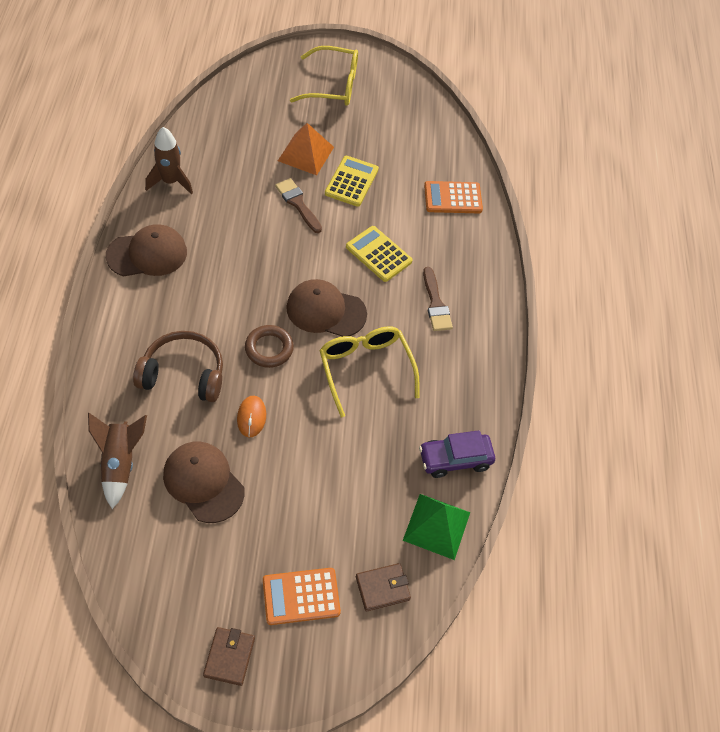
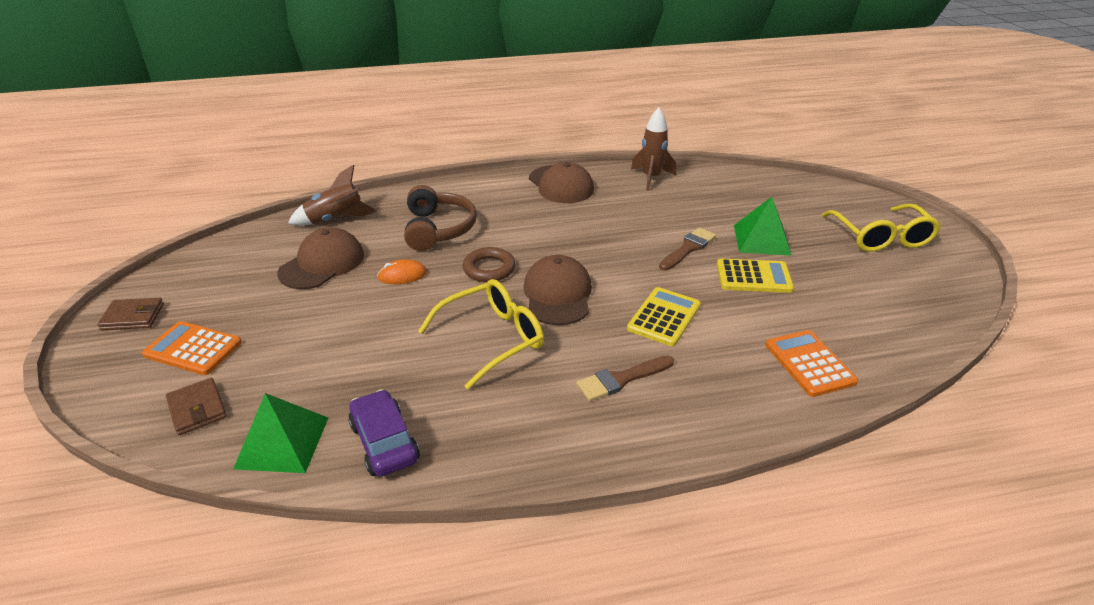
camera: 80 degrees right, 20 degrees down
(301, 596) = (193, 349): orange calculator -> orange calculator turned 45 degrees counterclockwise
(306, 153) = (762, 240): orange pyramid -> green pyramid

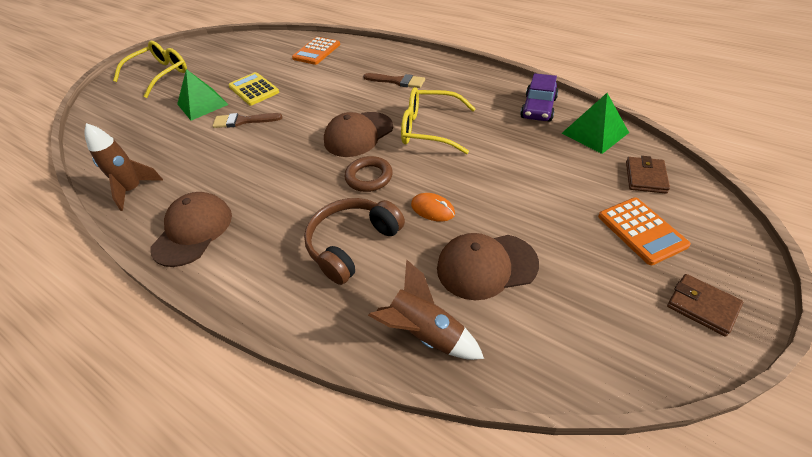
camera: 130 degrees left, 10 degrees up
(664, 317) = (331, 94): yellow calculator -> none

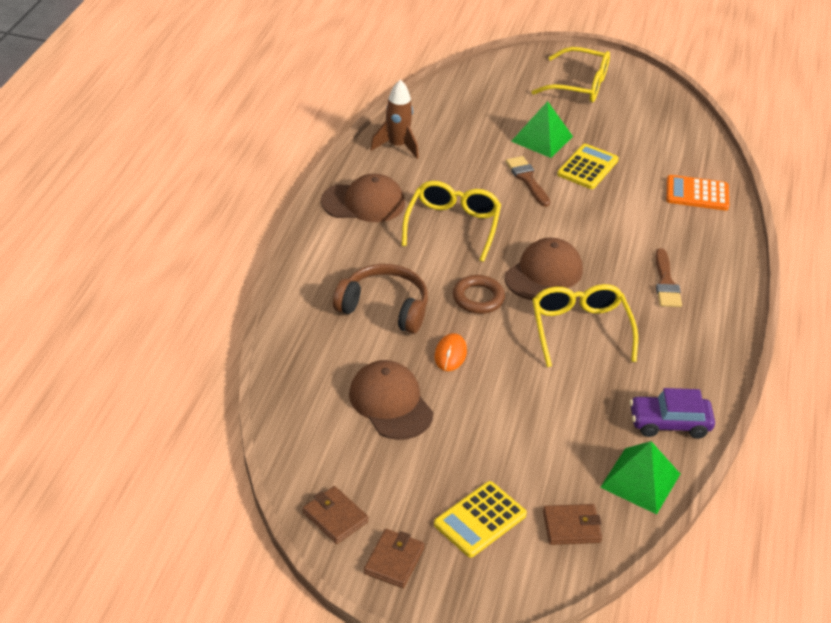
camera: 65 degrees right, 5 degrees down
(269, 174) = (452, 225): none -> yellow glasses
(358, 134) = (544, 273): brown cap -> brown cap turned 105 degrees clockwise
(425, 333) = (306, 374): brown rocket -> none
(641, 231) = (480, 520): orange calculator -> yellow calculator
(646, 348) = (335, 517): none -> brown wallet

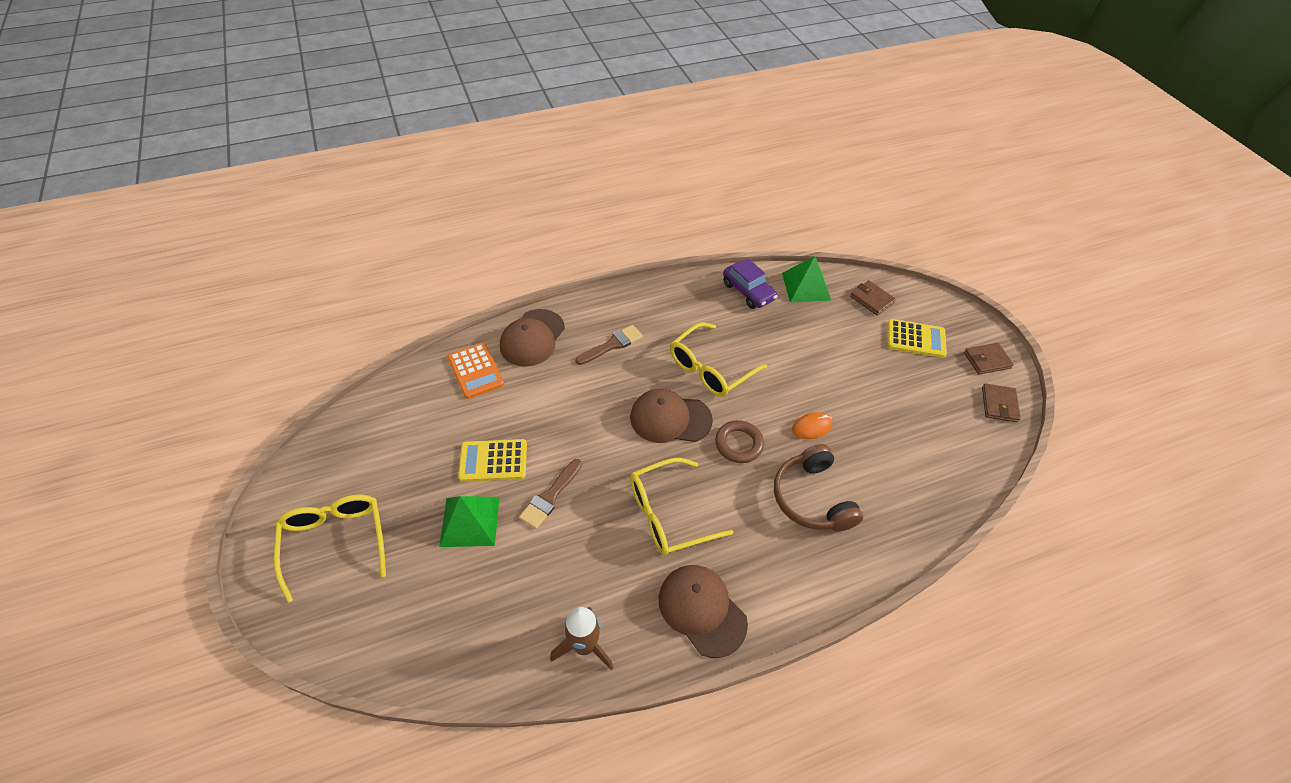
camera: 125 degrees left, 10 degrees up
(390, 403) = (890, 433): brown cap -> brown cap (532, 338)

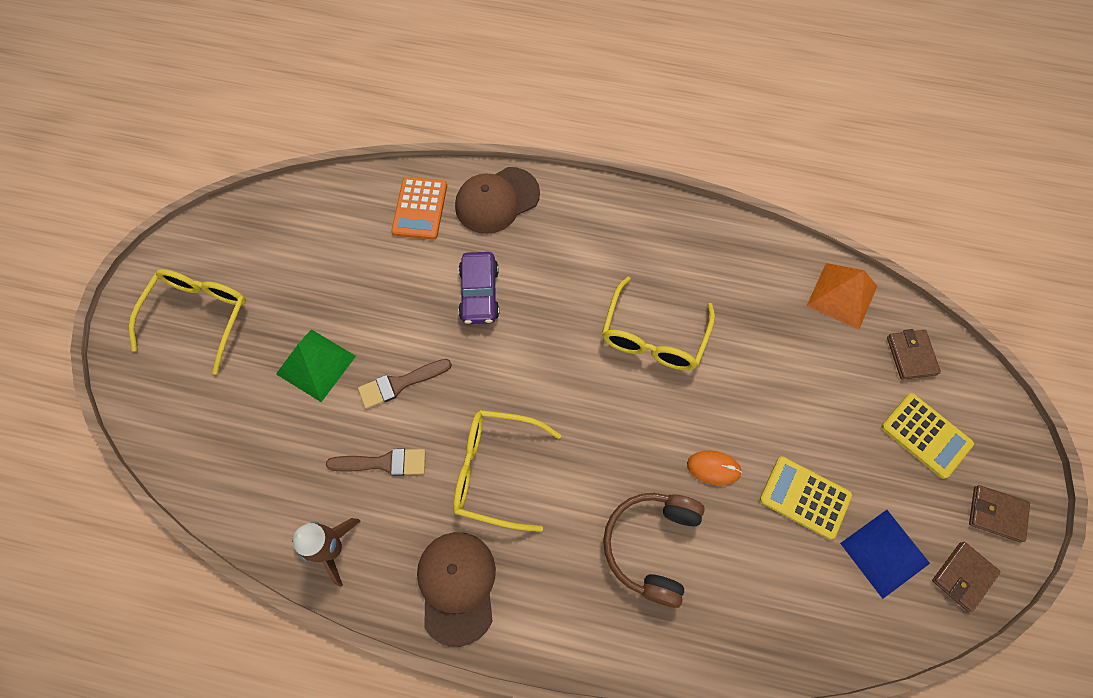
camera: 35 degrees right, 15 degrees up
(493, 461) = (374, 315): yellow calculator -> yellow calculator (804, 497)
(612, 345) = (571, 252): brown brush -> brown brush (383, 463)
(670, 418) = (570, 369): brown cap -> none
(710, 369) = (653, 337): yellow glasses -> yellow glasses turned 60 degrees counterclockwise
(739, 444) = (620, 440): brown ring -> none
(748, 291) = (767, 266): purple car -> purple car (479, 293)
(806, 286) = (842, 295): green pyramid -> orange pyramid
(948, 417) = (884, 553): none -> blue pyramid

